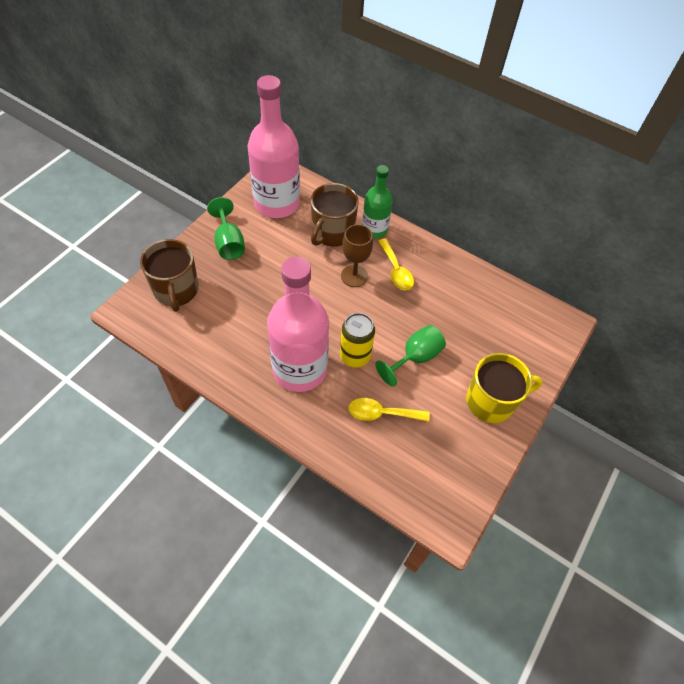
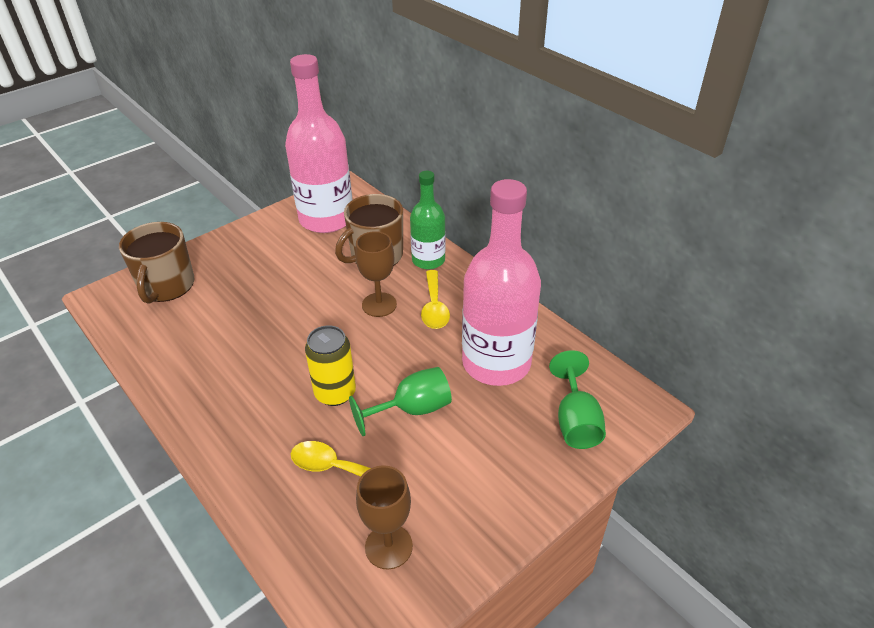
camera: 20 degrees right, 15 degrees down
(229, 243) = (251, 249): green goblet -> green goblet (575, 421)
(299, 369) = (259, 394): pink bottle -> pink bottle (496, 363)
(441, 460) = (388, 546): none -> brown goblet
(491, 401) = (494, 485): yellow mug -> none

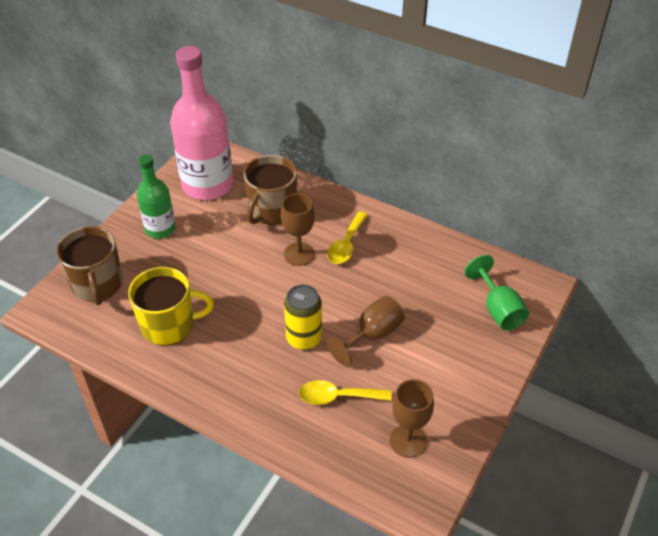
camera: 20 degrees left, 5 degrees up
(208, 342) = (169, 325): none -> yellow mug
(412, 410) = (372, 335): green goblet -> brown goblet
(428, 260) = (319, 203): green bottle -> green bottle (160, 229)
(434, 307) = (346, 245): yellow spoon -> yellow spoon turned 45 degrees clockwise
(496, 363) = (418, 279): pink bottle -> none

